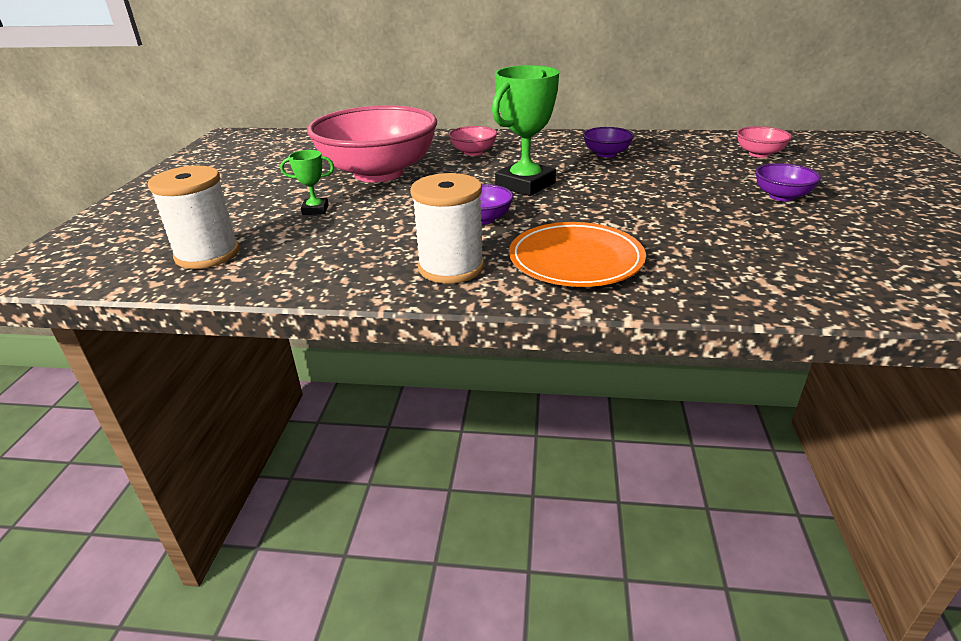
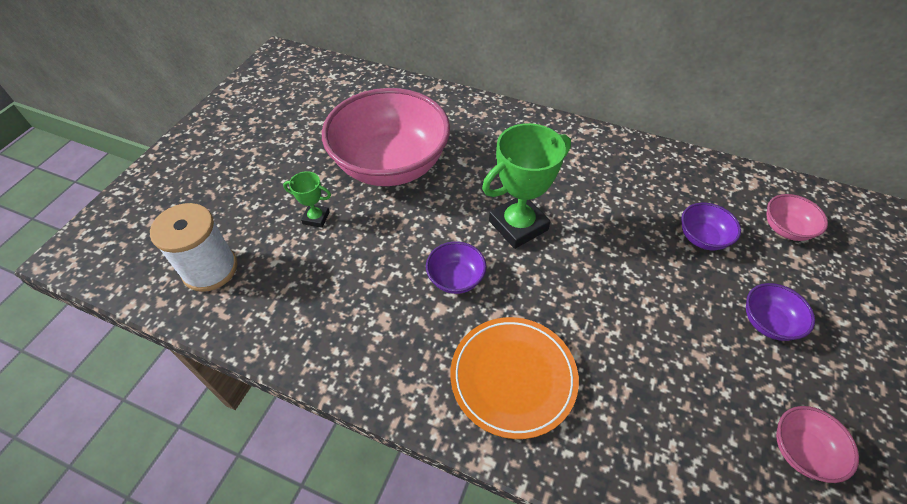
camera: 15 degrees right, 20 degrees up
(451, 267) = (399, 354): white spool -> none
(473, 152) = (491, 147): pink bowl -> pink bowl (801, 451)
(606, 154) = (622, 185): purple bowl -> purple bowl (702, 238)

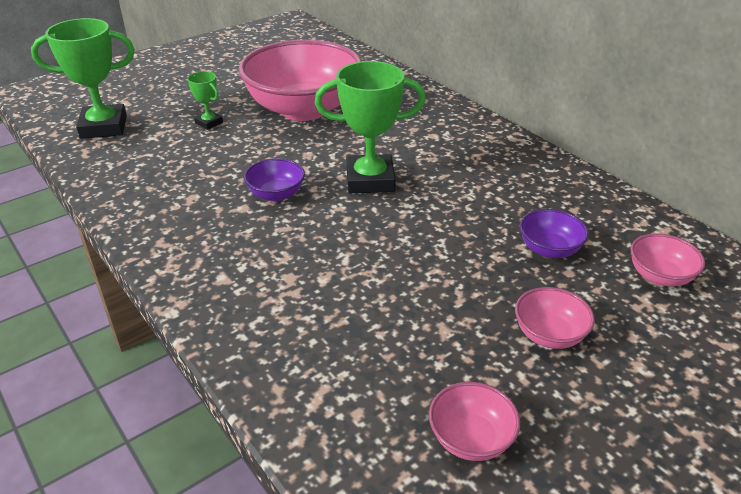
camera: 30 degrees right, 15 degrees down
(210, 269) = (104, 127): white spool -> green trophy
(513, 377) = (252, 271): orange plate -> none
(768, 322) = (549, 335): purple bowl -> pink bowl

